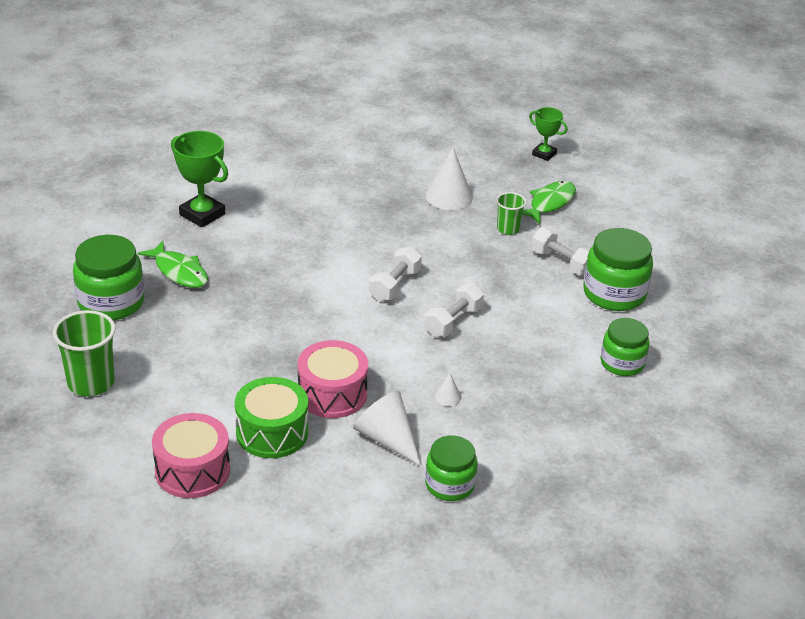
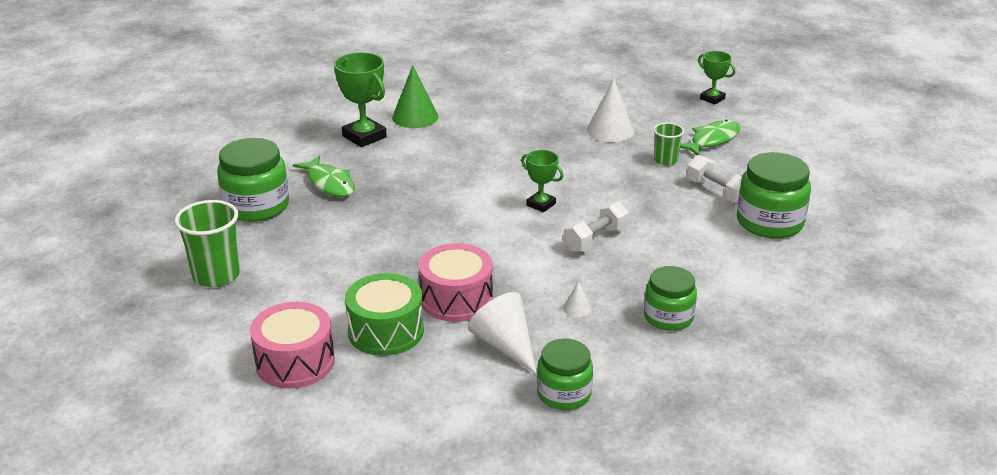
camera: 10 degrees right, 5 degrees down
(249, 188) = (415, 117): none -> green cone
(395, 285) = (541, 204): white dumbbell -> green trophy
(622, 363) = (770, 287): green jar -> green jar (668, 317)

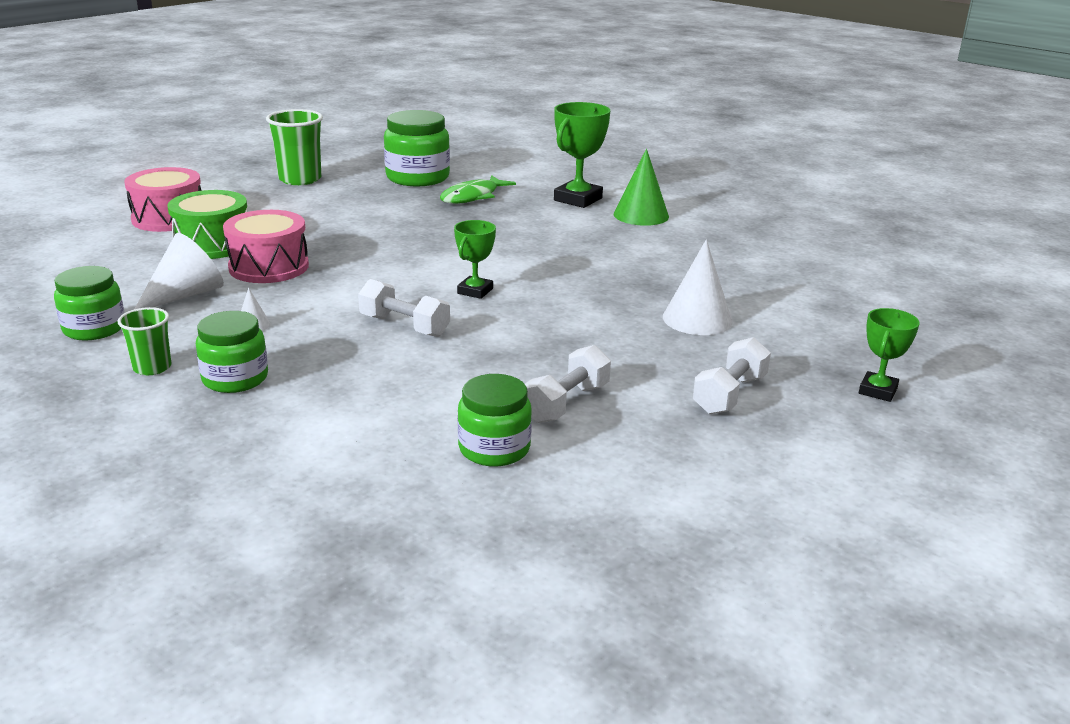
camera: 75 degrees right, 5 degrees down
(665, 160) = (637, 361): green cup -> green cup (152, 367)
(712, 140) = (729, 394): green fish -> white dumbbell
(769, 222) = (494, 448): green jar -> green jar, size x0.66

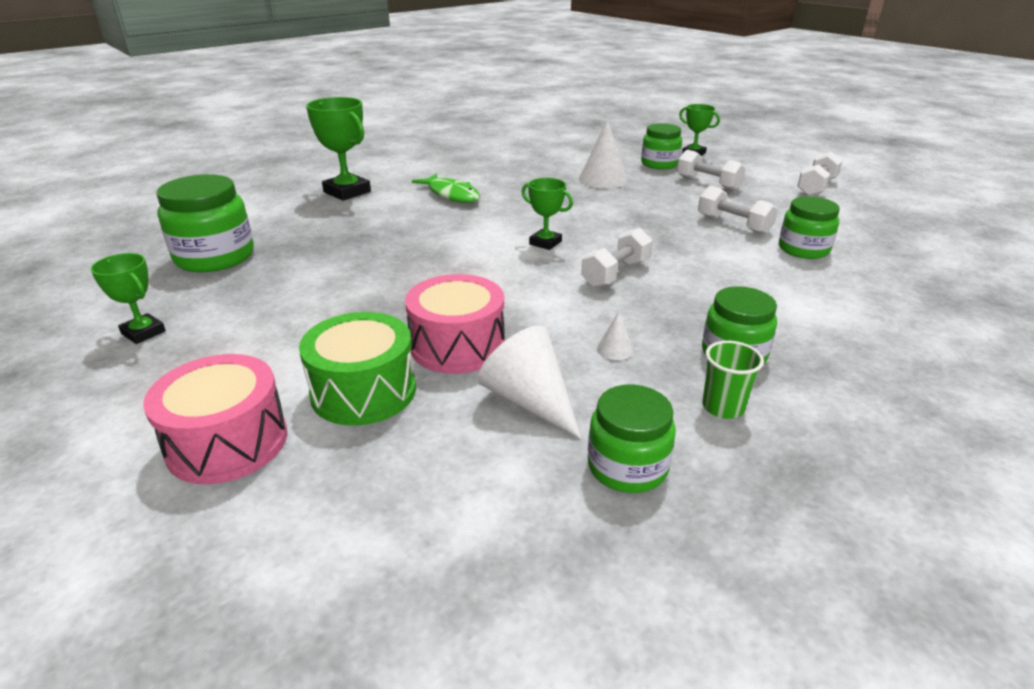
camera: 80 degrees left, 5 degrees up
(300, 179) = (143, 332): green cup -> green trophy
(473, 197) = (304, 232): green fish -> green fish (451, 195)
(641, 215) = (401, 175): green cone -> none
(775, 497) = (816, 187): none -> white dumbbell
(796, 360) = (659, 164): none -> green jar

